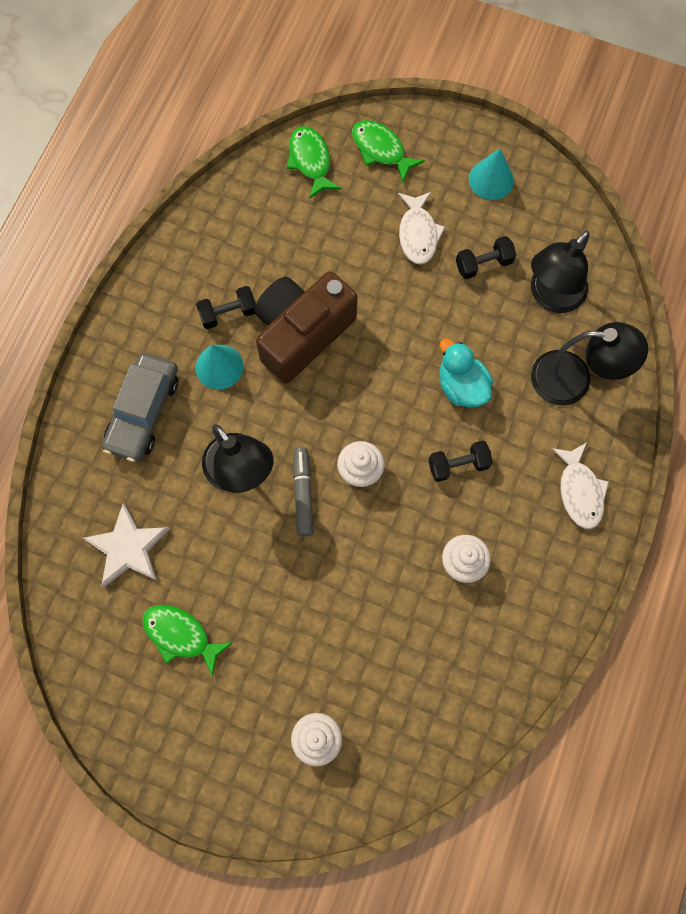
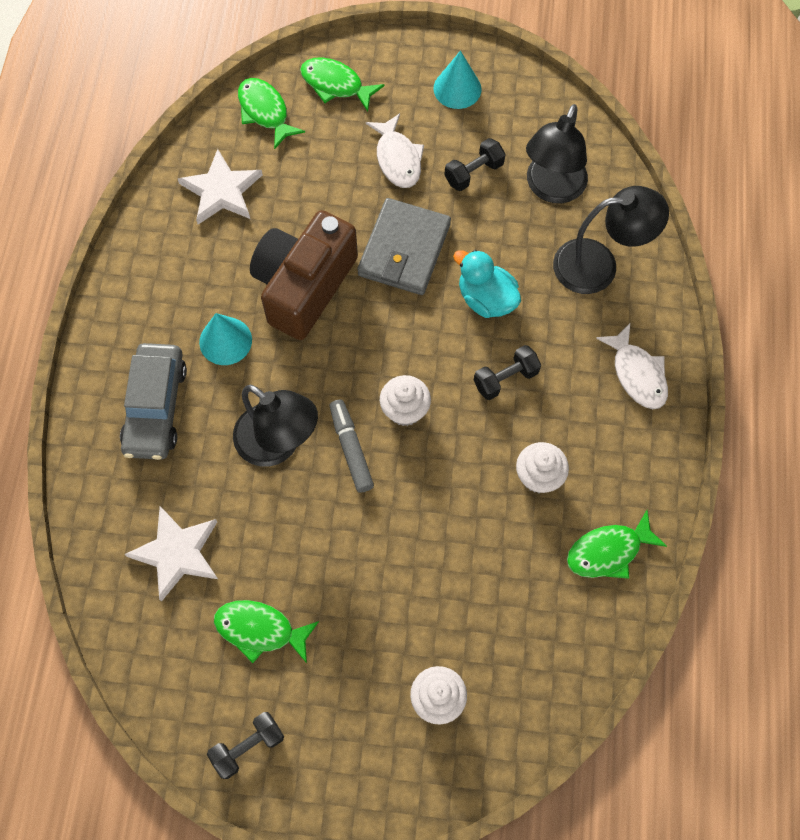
camera: 15 degrees left, 5 degrees down
(228, 313) = (220, 284): black dumbbell -> black dumbbell (248, 746)
(252, 226) = (221, 191): none -> white star
(400, 321) = (404, 250): none -> grey wallet
(506, 648) = (608, 551): none -> green fish

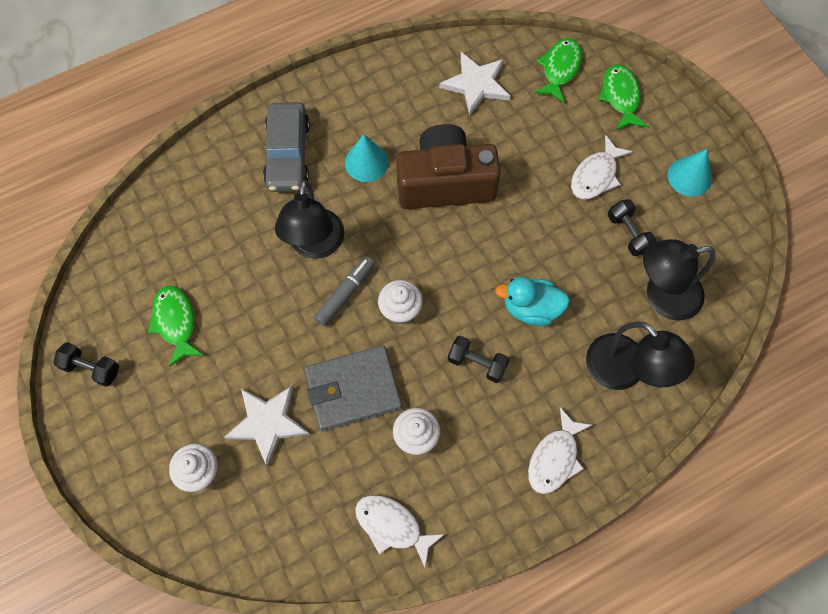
camera: 55 degrees right, 0 degrees up
(156, 407) = (288, 154): grey car -> grey car turned 60 degrees counterclockwise
(177, 553) = (195, 236): white star -> white star (267, 423)
(404, 250) = (526, 227): grey wallet -> grey wallet (353, 389)
(473, 173) = (628, 233): black dumbbell -> black dumbbell turned 45 degrees clockwise
(486, 299) = (531, 308): turquoise duck -> turquoise duck turned 90 degrees counterclockwise
(608, 551) = (392, 526): green fish -> white fish

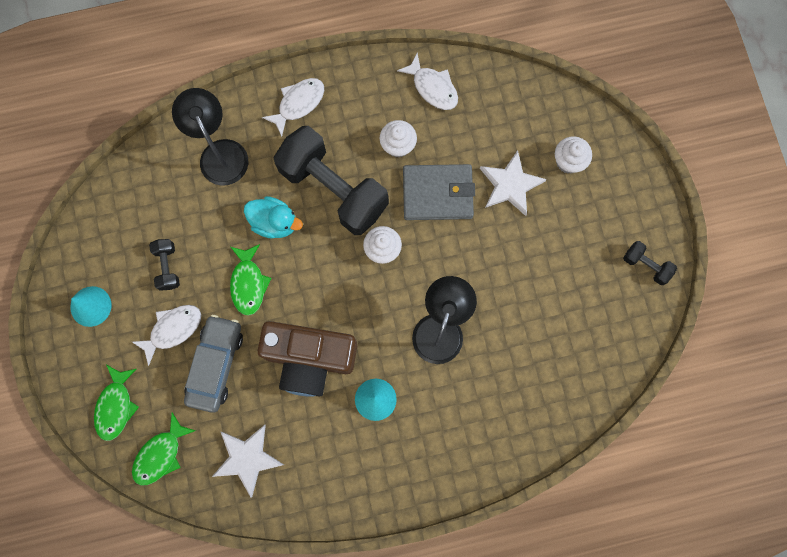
camera: 165 degrees left, 10 degrees up
(175, 322) = (572, 287): green fish -> green fish (248, 283)
(288, 154) = (446, 428): grey car -> grey car (216, 364)
(345, 294) = (425, 276): grey marker -> none
(477, 363) = (333, 189): black dumbbell -> black dumbbell, size x2.35
(662, 296) = (164, 205): black lamp -> none

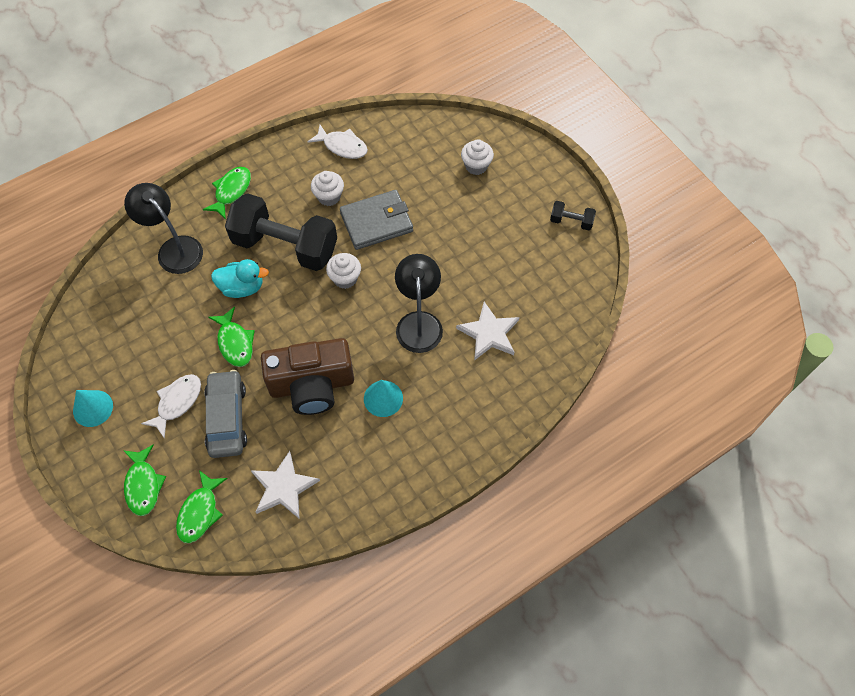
camera: 20 degrees left, 15 degrees down
(168, 267) = (156, 353): black dumbbell -> none
(298, 104) = (231, 191): white fish -> green fish
(510, 185) = (435, 197): white star -> white star (489, 333)

